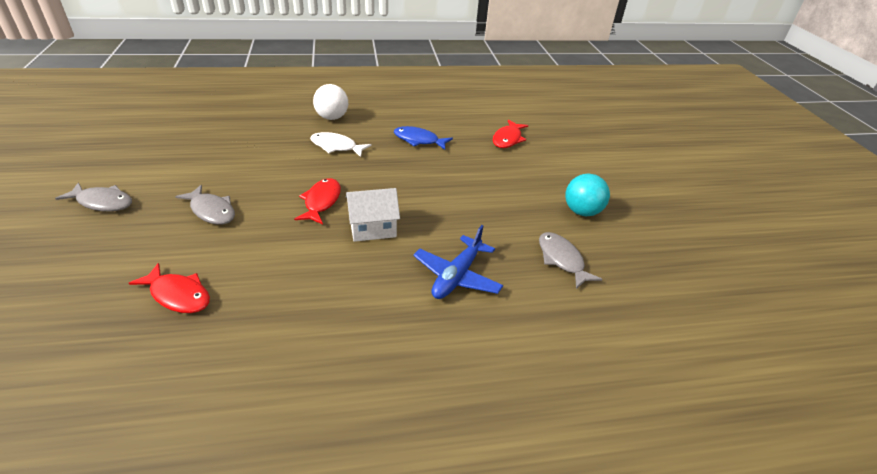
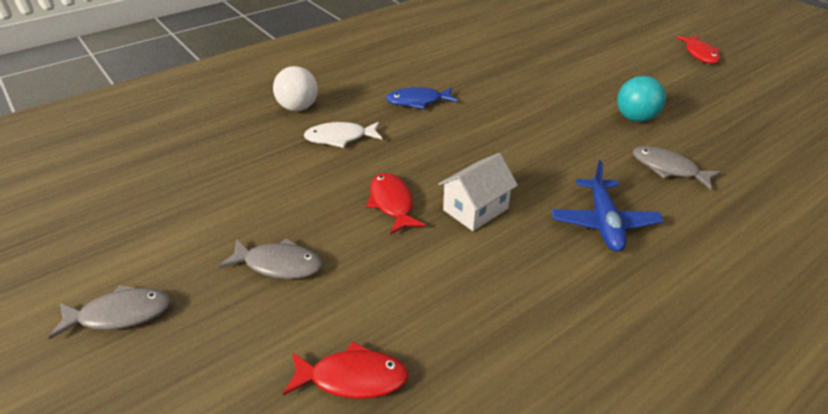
camera: 25 degrees left, 0 degrees up
(508, 139) = (499, 72): red fish -> red fish (700, 54)

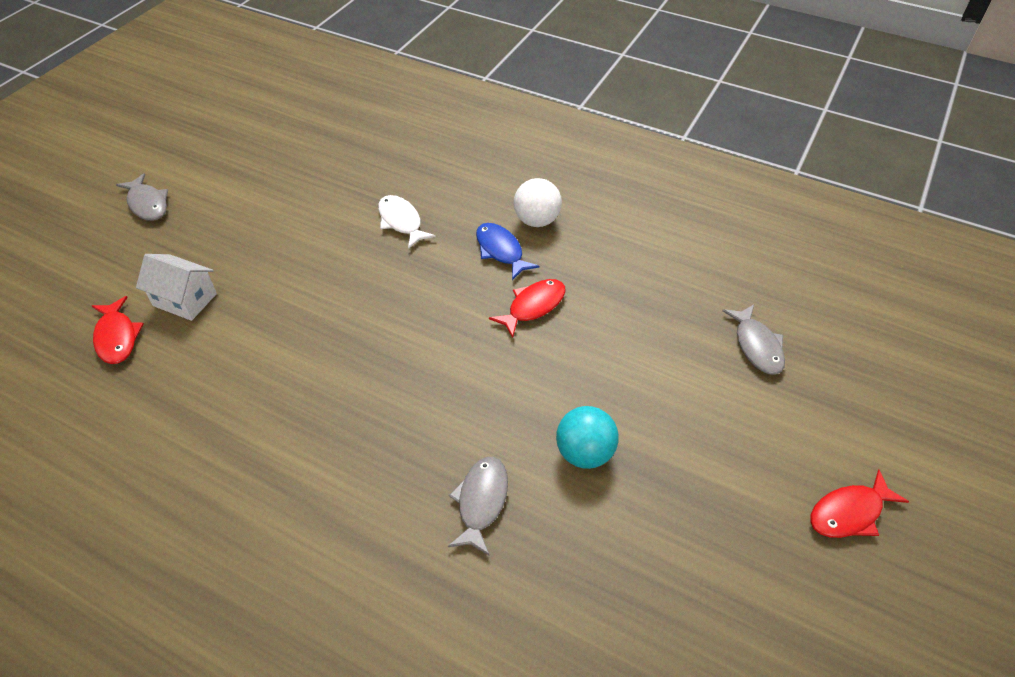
camera: 65 degrees right, 10 degrees up
(279, 264) = (217, 255): grey fish -> grey fish (757, 346)
(298, 108) = (437, 176): white ball -> white ball (536, 220)
(392, 203) = (317, 291): red fish -> red fish (533, 306)
(475, 209) = (331, 350): white house -> white house (185, 300)
(603, 222) = (350, 454): blue plane -> none

